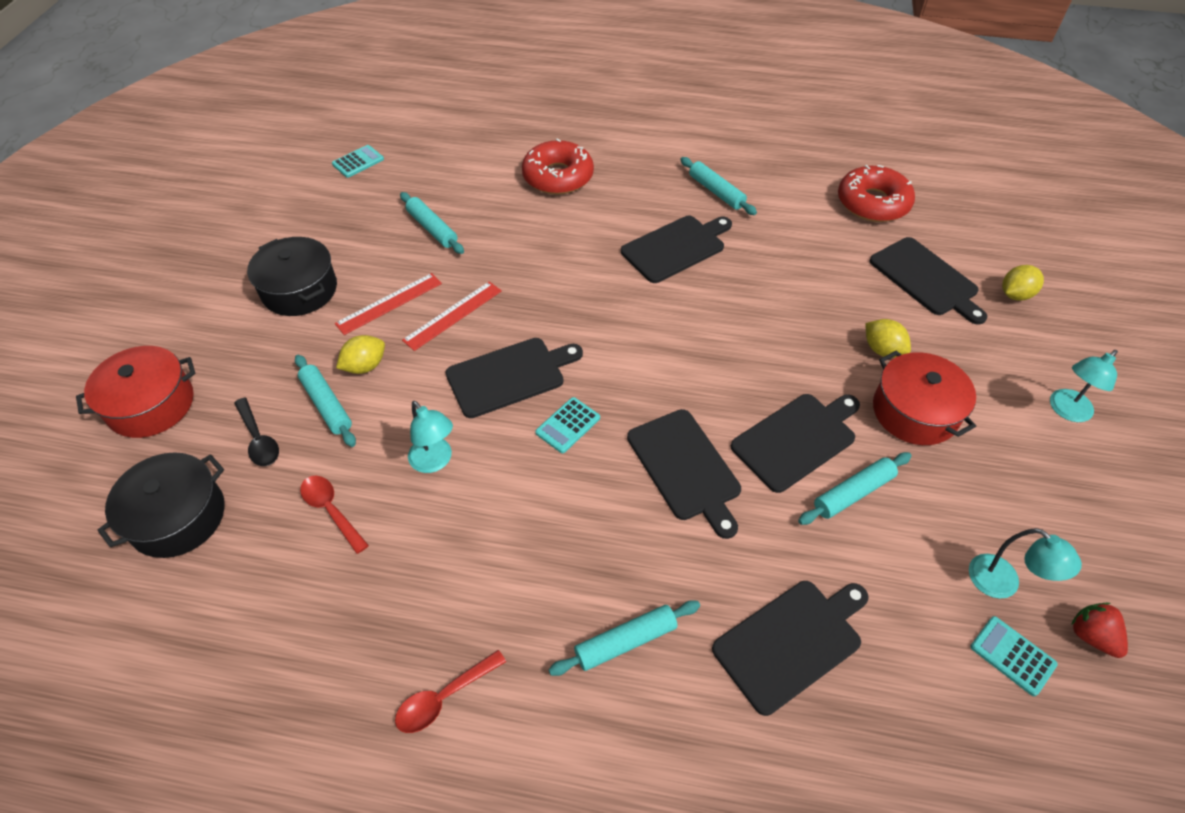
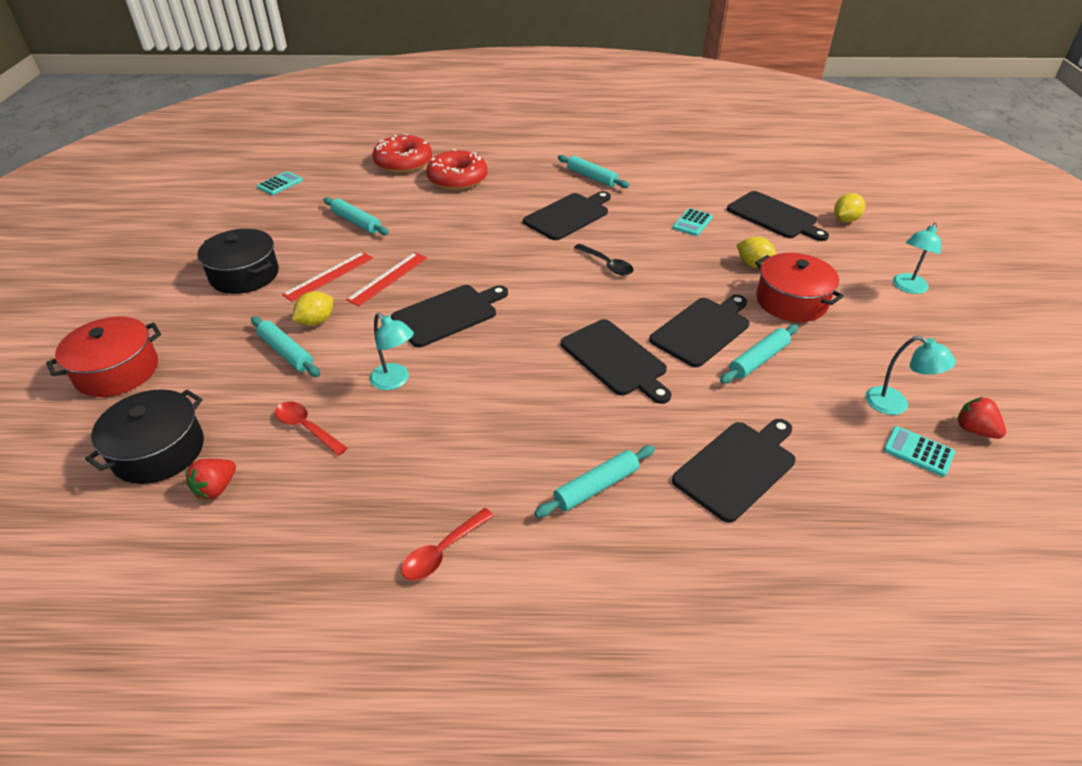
camera: 10 degrees left, 10 degrees down
(228, 575) = (216, 488): none -> red strawberry
(259, 439) = (227, 384): black spoon -> black spoon (607, 264)
(568, 425) = (507, 342): turquoise calculator -> turquoise calculator (692, 223)
(872, 203) = (718, 173): red donut -> red donut (403, 162)

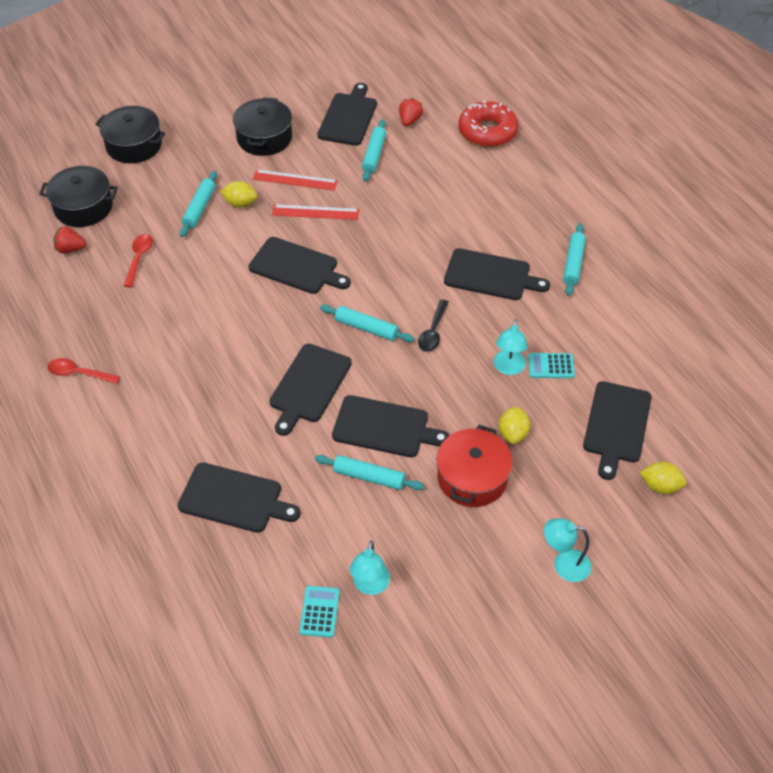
camera: 60 degrees right, 10 degrees up
(117, 371) = (134, 145): red pot -> black pot
(280, 184) = (392, 83): turquoise calculator -> none
(289, 219) = (348, 117): none -> black cutting board
(395, 381) = (207, 276): turquoise lamp -> turquoise lamp (508, 368)
(457, 179) = (490, 178): red donut -> none
(596, 487) = (171, 426): turquoise rolling pin -> turquoise rolling pin (366, 328)
(974, 430) = (371, 649): red strawberry -> red strawberry (409, 121)

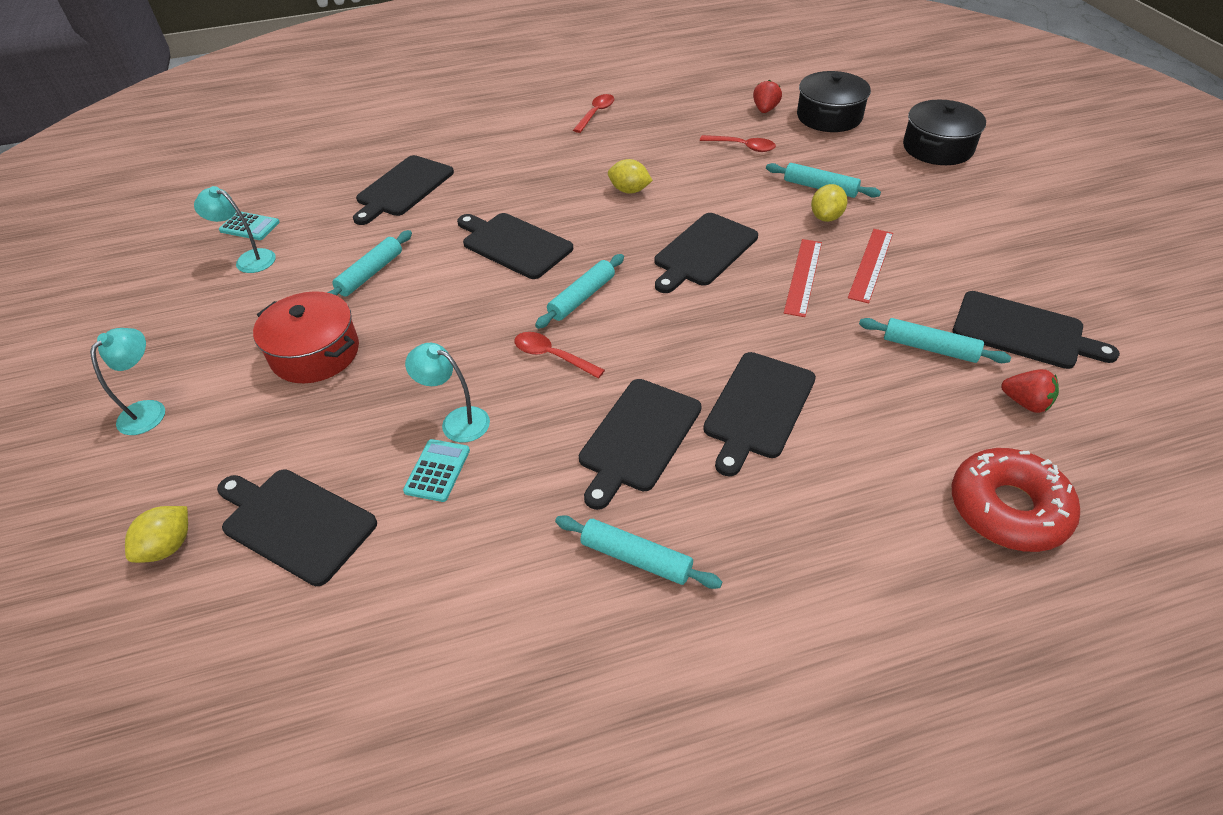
camera: 105 degrees right, 5 degrees down
(264, 138) = (961, 245): black pot -> none
(384, 427) = (427, 293): black cutting board -> black cutting board (758, 408)
(433, 332) = (552, 356): black spoon -> red spoon
(513, 433) = (351, 403): yellow lemon -> yellow lemon (629, 190)

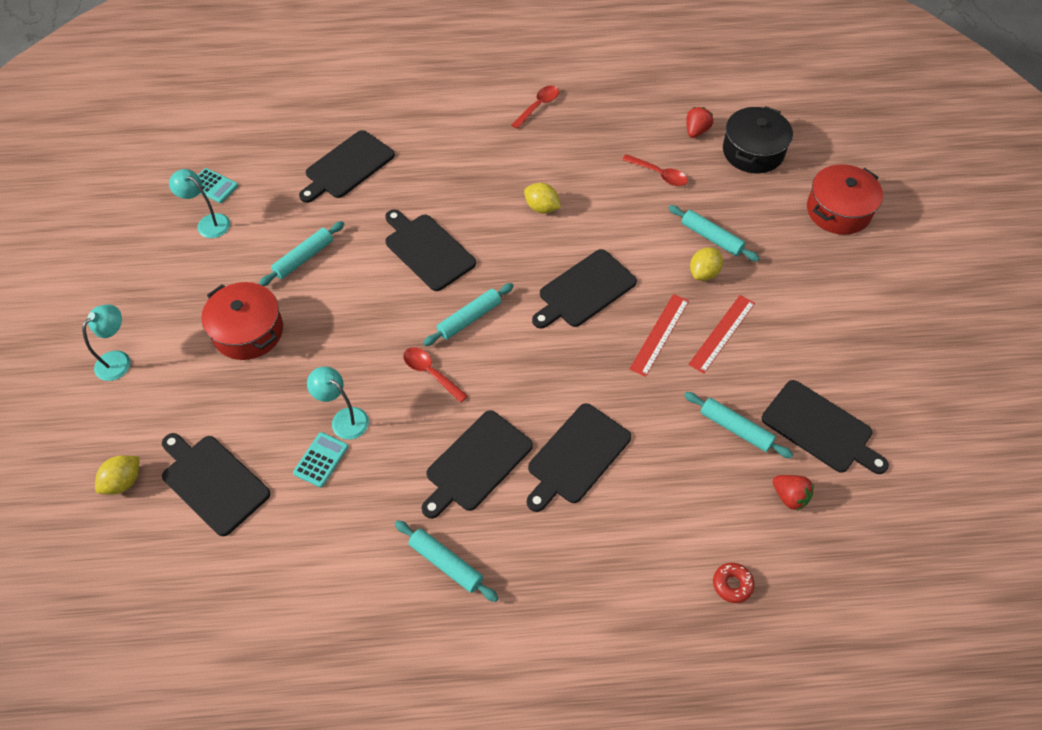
camera: 10 degrees right, 10 degrees up
(937, 148) = (838, 211): black pot -> red pot
(1008, 509) = (732, 584): red donut -> red donut, size x0.46

